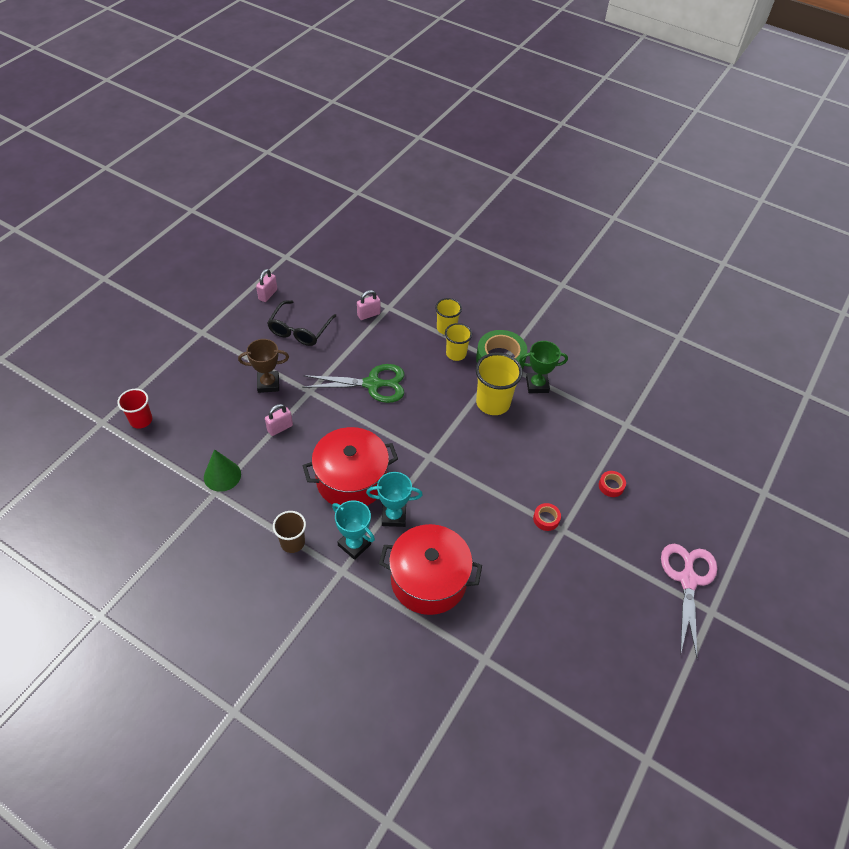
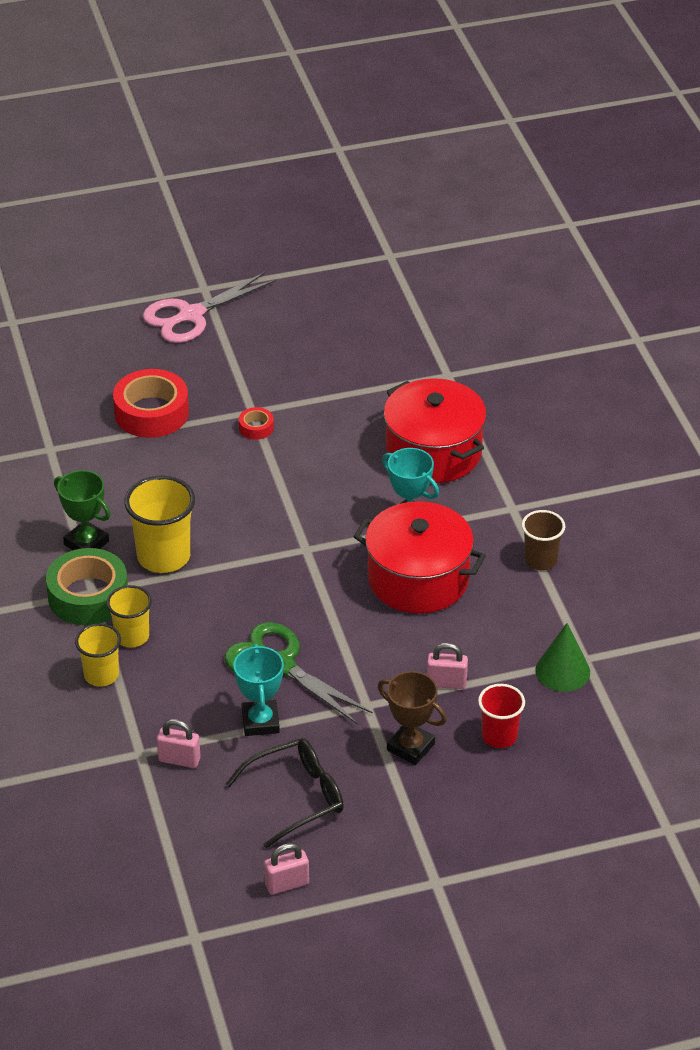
camera: 135 degrees left, 10 degrees down
(141, 420) = (614, 799): red cup -> red cup (499, 736)
(354, 544) = (477, 521): turquoise trophy -> turquoise trophy (260, 722)
(611, 486) = (151, 413): red tape -> red tape, size x2.15

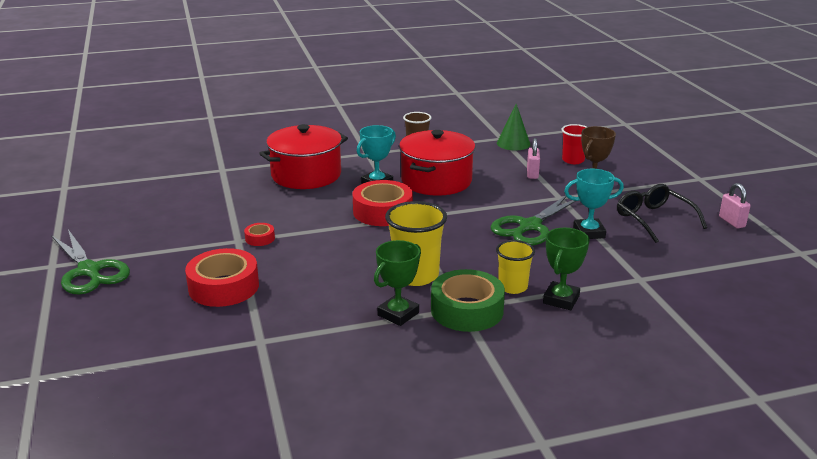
camera: 90 degrees left, 15 degrees down
(101, 675) = (561, 299): yellow cup -> green trophy
(179, 760) = (639, 262): pink padlock -> none
(191, 315) = (89, 271): pink scissors -> green scissors
(323, 527) = (382, 212): none -> red tape

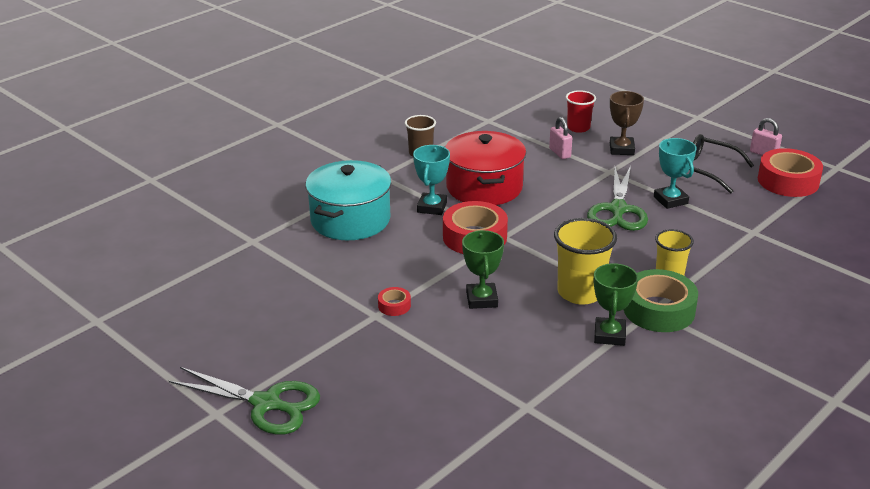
camera: 30 degrees left, 5 degrees up
(223, 287) = (425, 368): red tape -> red tape (788, 181)
(306, 175) = (350, 220): red pot -> turquoise pot
(513, 143) = (506, 124): green cone -> none
(561, 299) = (717, 272): green trophy -> green trophy (481, 299)
(589, 232) = (670, 200): turquoise trophy -> turquoise trophy turned 75 degrees counterclockwise

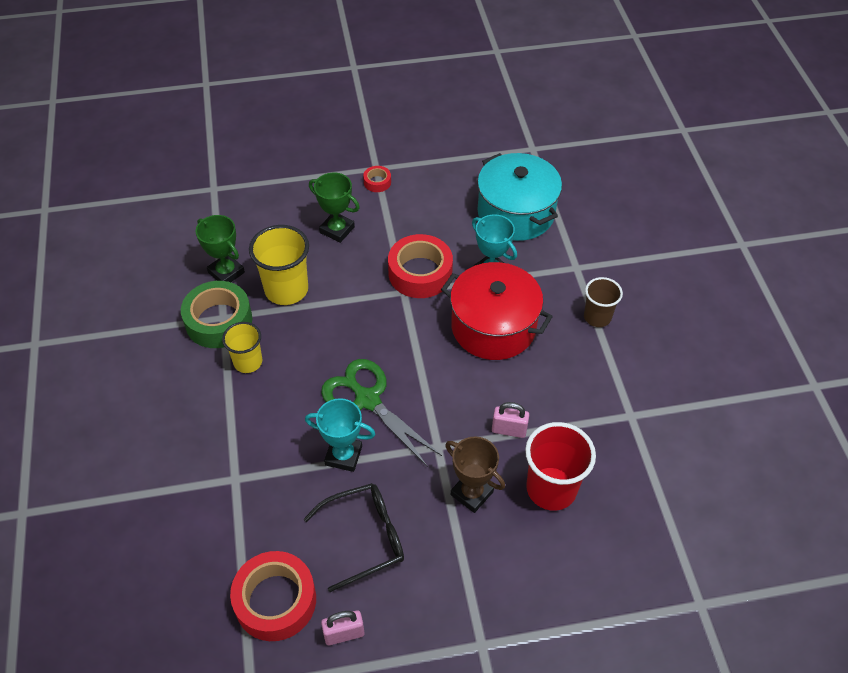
camera: 125 degrees right, 20 degrees up
(266, 404) = (340, 87): green scissors -> none
(578, 128) = (551, 489): red cup -> red cup, size x1.61

